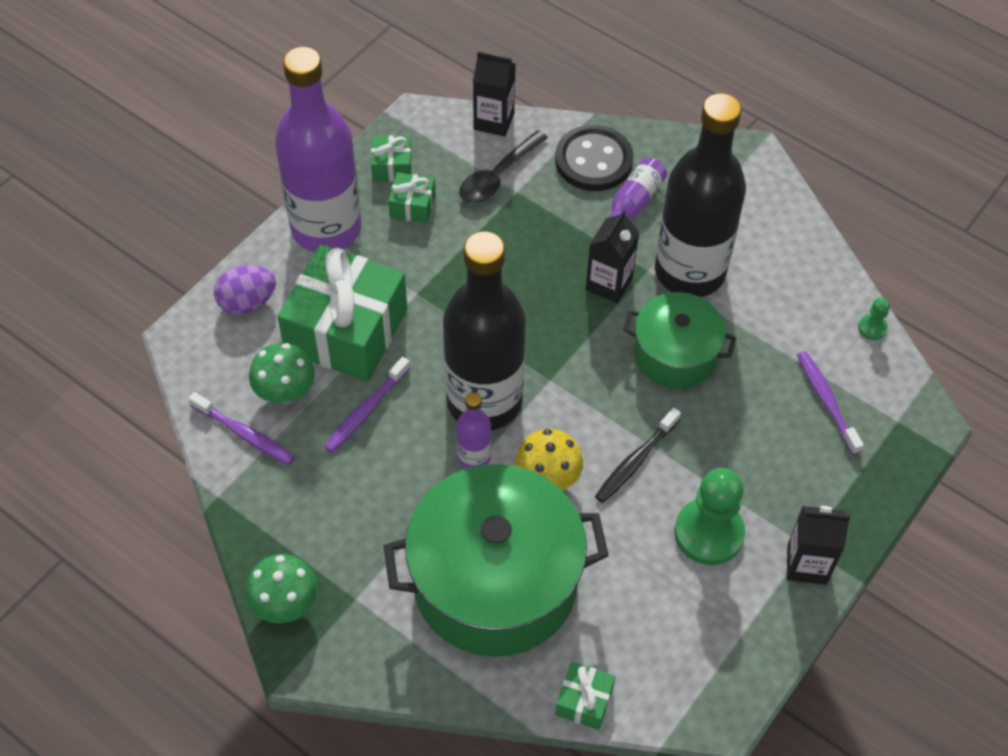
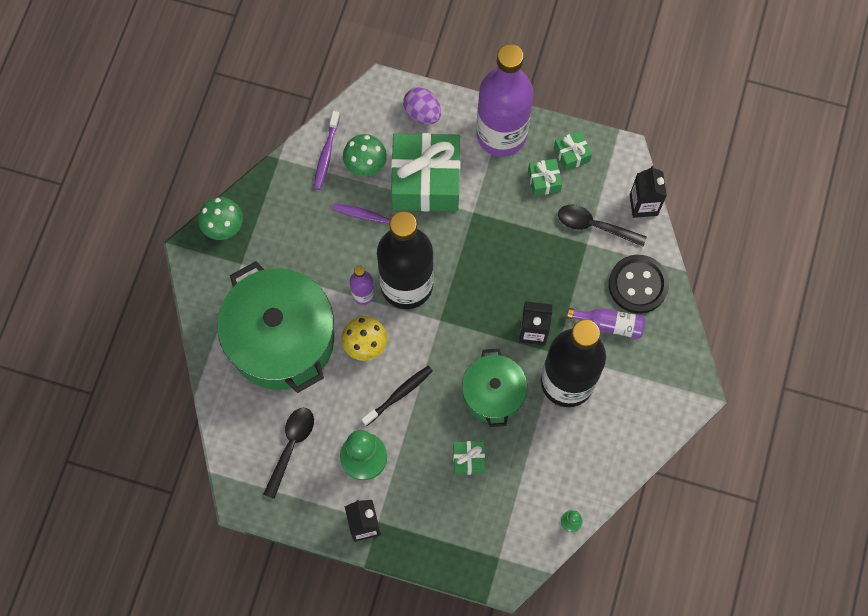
camera: 70 degrees right, 15 degrees up
(584, 701) = (223, 418): green gift -> green gift (468, 459)
(635, 461) = (399, 394): black toothbrush -> black toothbrush turned 120 degrees clockwise
(662, 621) = (291, 447): none -> black spoon
(826, 401) = (495, 505): purple toothbrush -> none

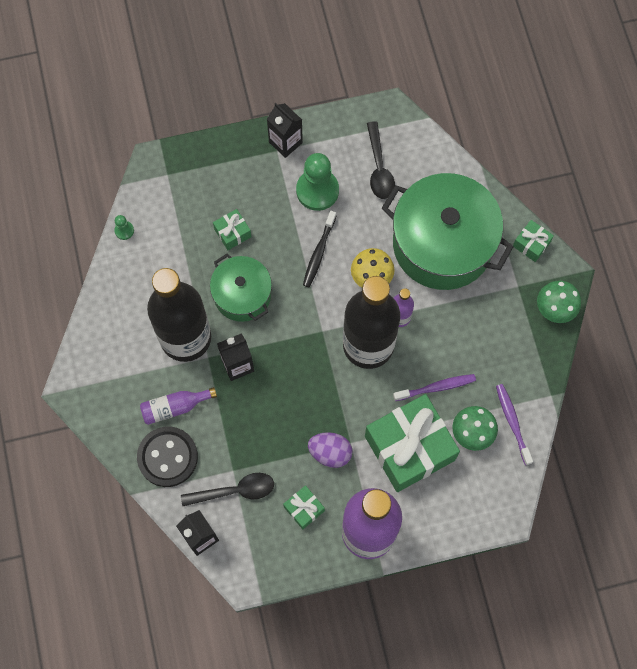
camera: 150 degrees right, 0 degrees up
(422, 113) = (453, 512): purple egg -> purple egg (330, 453)
(571, 154) = (293, 550): green gift -> green gift (531, 244)

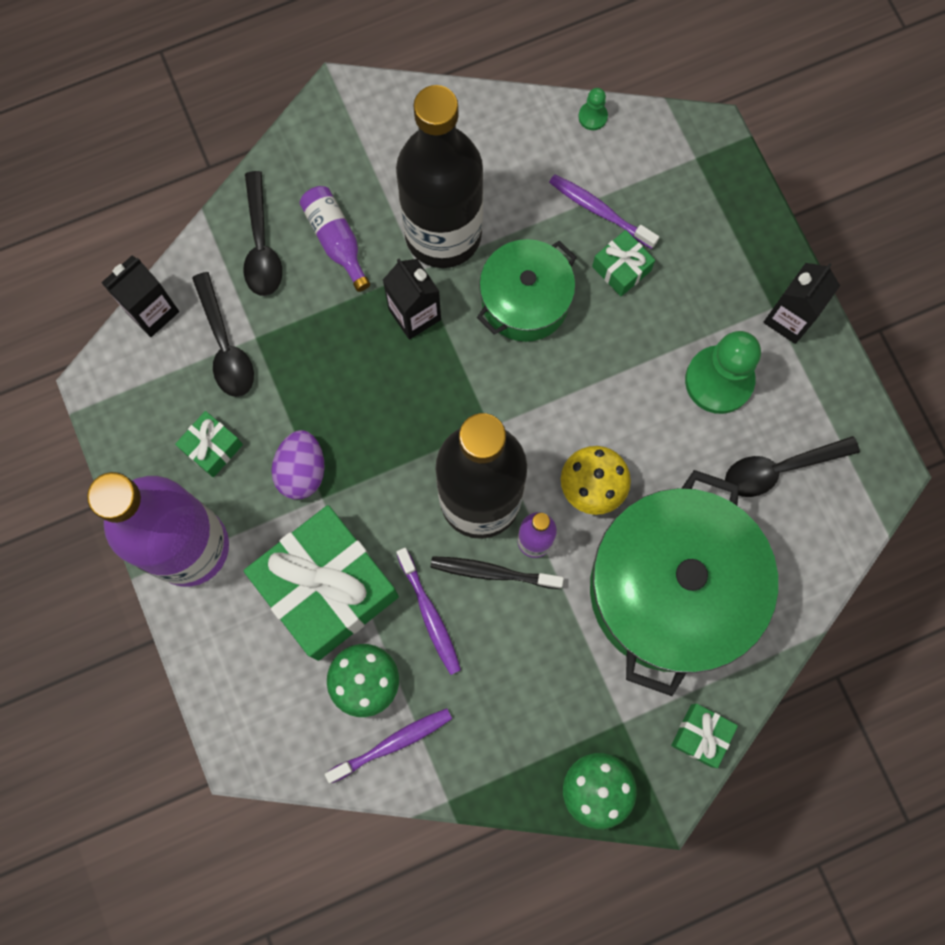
camera: 80 degrees right, 5 degrees up
(167, 457) = (261, 245): black button -> black spoon
(191, 238) = (600, 211): none -> purple toothbrush
(319, 252) = (616, 400): black toothbrush -> black toothbrush (492, 572)

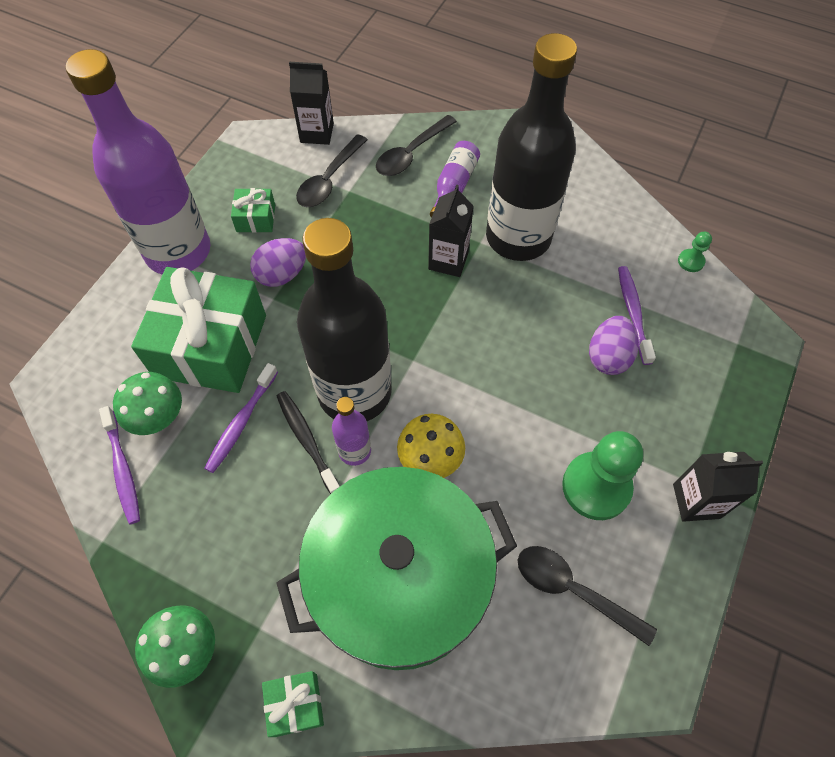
camera: 50 degrees right, 15 degrees down
(392, 743) = (123, 469): purple toothbrush -> purple toothbrush turned 45 degrees clockwise
(525, 301) = (523, 315): green pot -> none
(621, 268) = (608, 356): green gift -> purple egg

